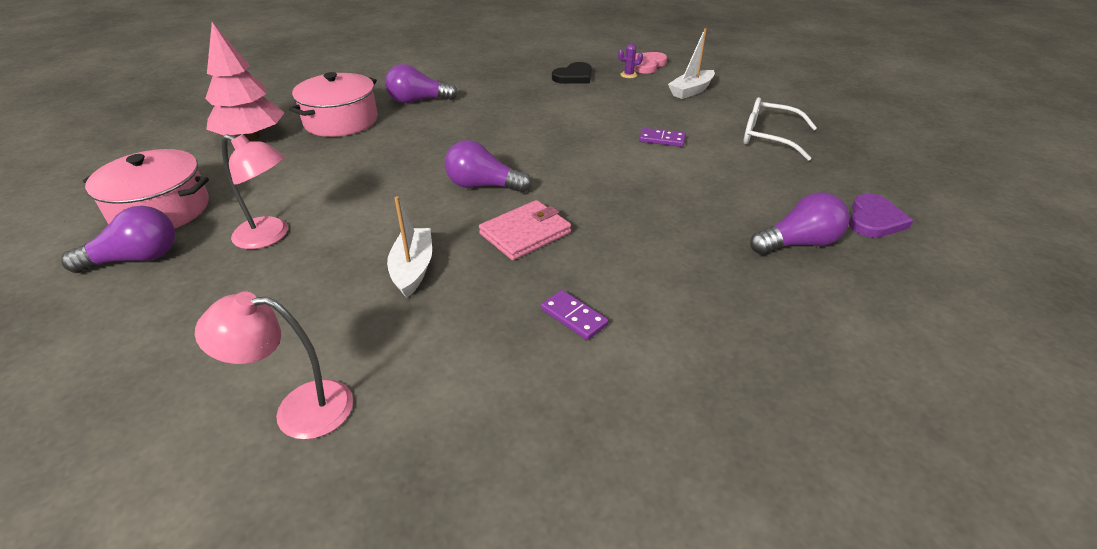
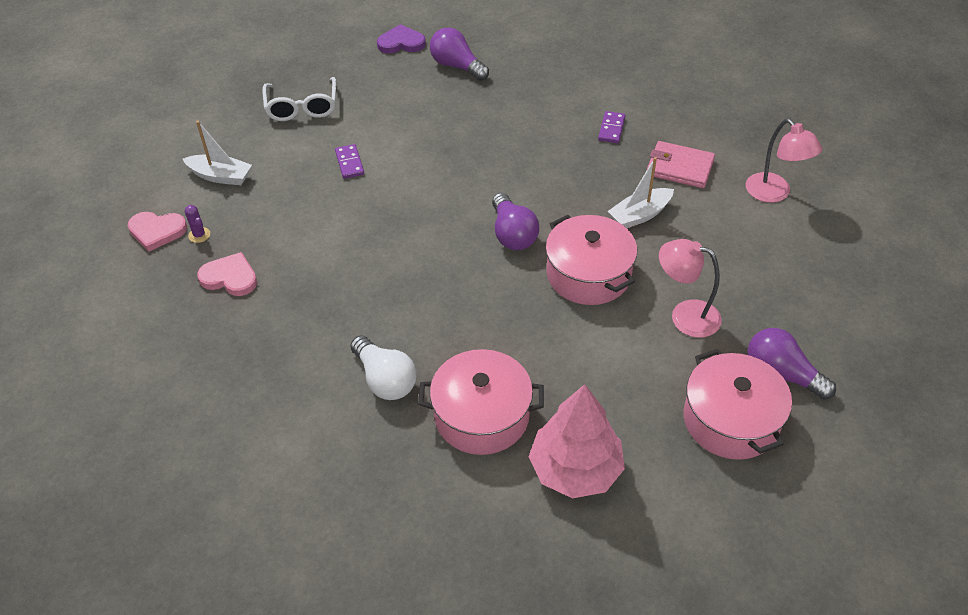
camera: 120 degrees left, 10 degrees up
(270, 236) = (685, 315): pink lamp -> pink lamp turned 60 degrees counterclockwise
(387, 205) = (588, 274): none -> pink pot
(418, 101) = (385, 379): purple light bulb -> white light bulb
(525, 233) = (553, 182): pink wallet -> pink wallet (679, 167)
(574, 76) = (230, 277): black heart -> pink heart

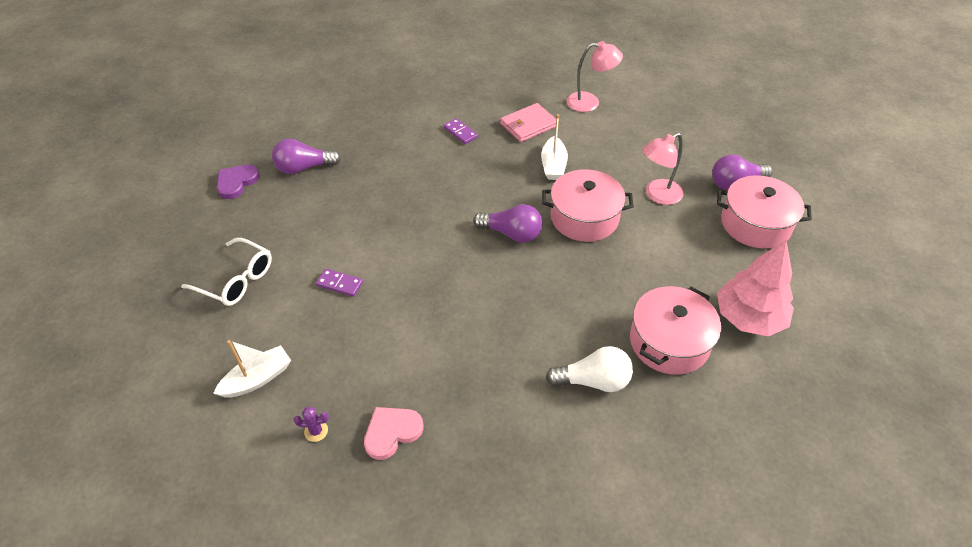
camera: 55 degrees left, 0 degrees up
(157, 231) = (276, 463): pink heart -> none

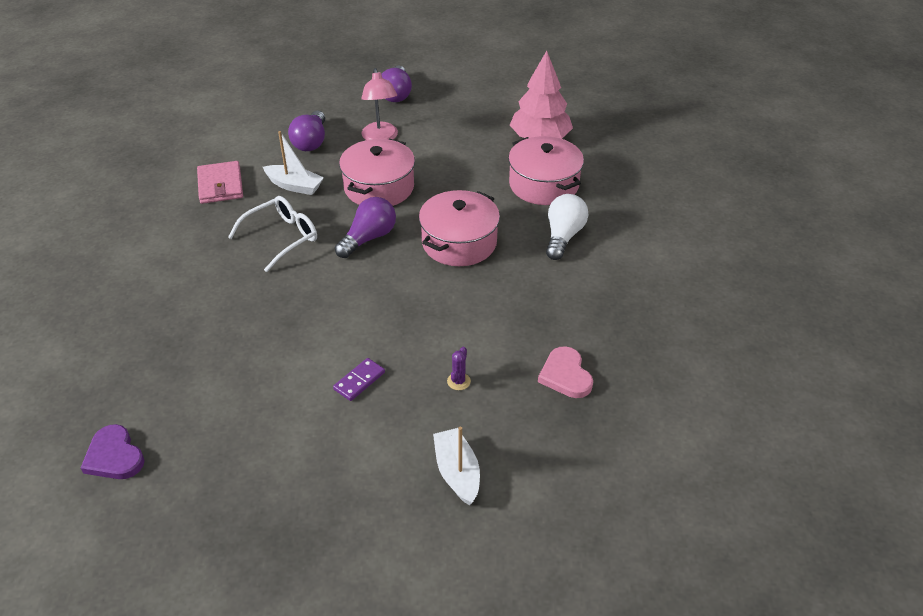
camera: 70 degrees left, 5 degrees down
(236, 280) = (297, 476): white glasses -> white glasses (282, 237)
(304, 168) = (141, 382): purple light bulb -> purple light bulb (311, 141)
(316, 431) = (543, 432): purple cactus -> purple cactus (458, 381)
(460, 132) = (190, 236): purple domino -> none
(590, 102) = (222, 136): pink lamp -> none
(755, 224) = (448, 101): pink pot -> pink pot (459, 242)

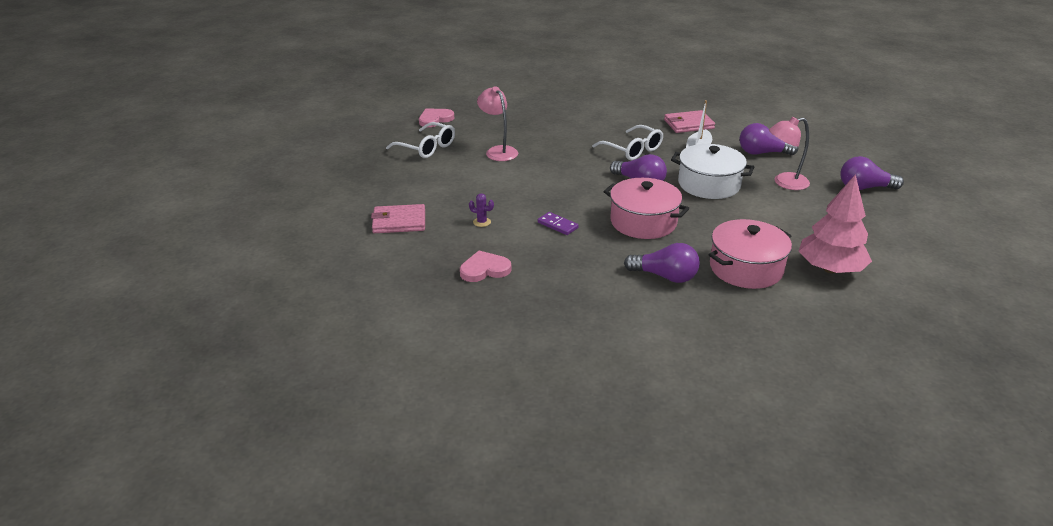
camera: 90 degrees right, 10 degrees down
(114, 456) = (435, 119): purple heart -> pink heart
(224, 459) = (427, 148): none -> white glasses
(256, 369) = (498, 151): none -> pink lamp
(359, 381) = (485, 185): purple domino -> purple domino (557, 225)
(379, 187) = (709, 184): pink pot -> white pot
(457, 472) = (399, 222): white boat -> pink wallet
(563, 236) = (665, 276): white light bulb -> purple light bulb

